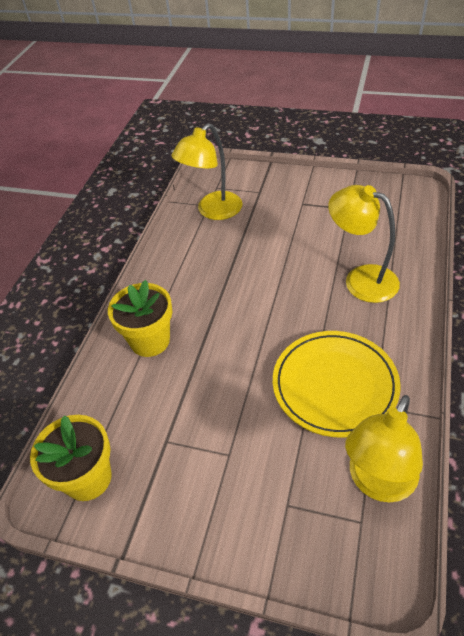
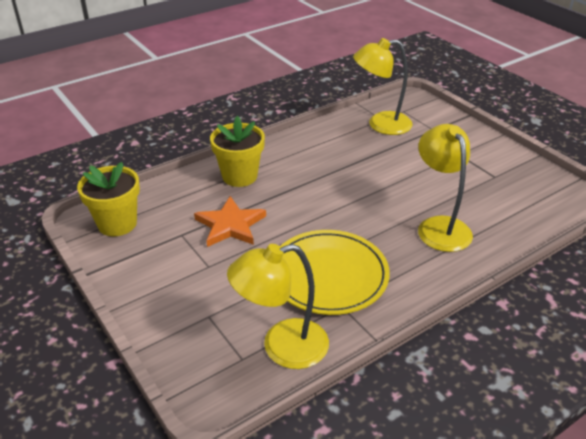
camera: 35 degrees right, 10 degrees down
(199, 397) = (230, 225): none -> orange star

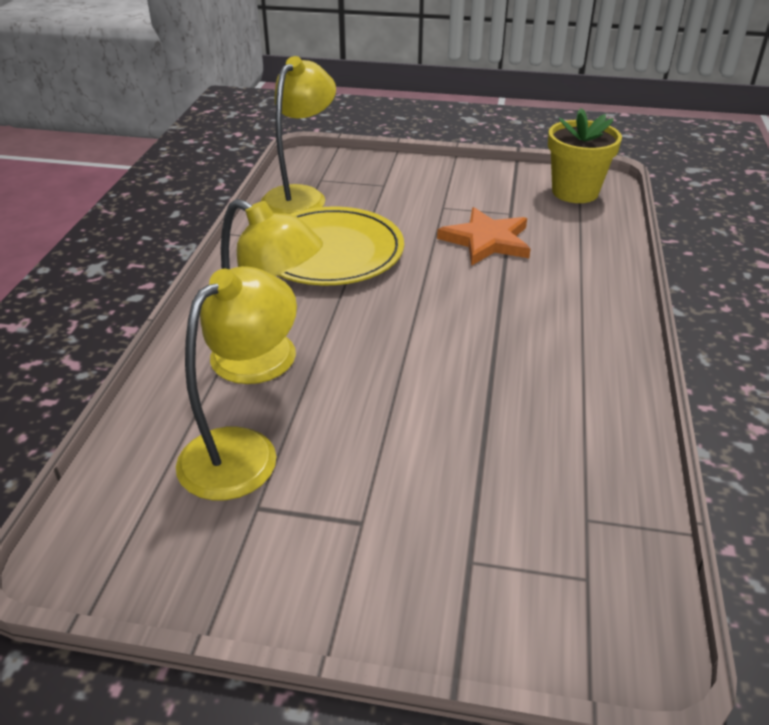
camera: 135 degrees right, 0 degrees up
(239, 176) = (576, 286): yellow flower pot -> none
(380, 124) = (567, 501): yellow lamp -> yellow lamp (243, 450)

